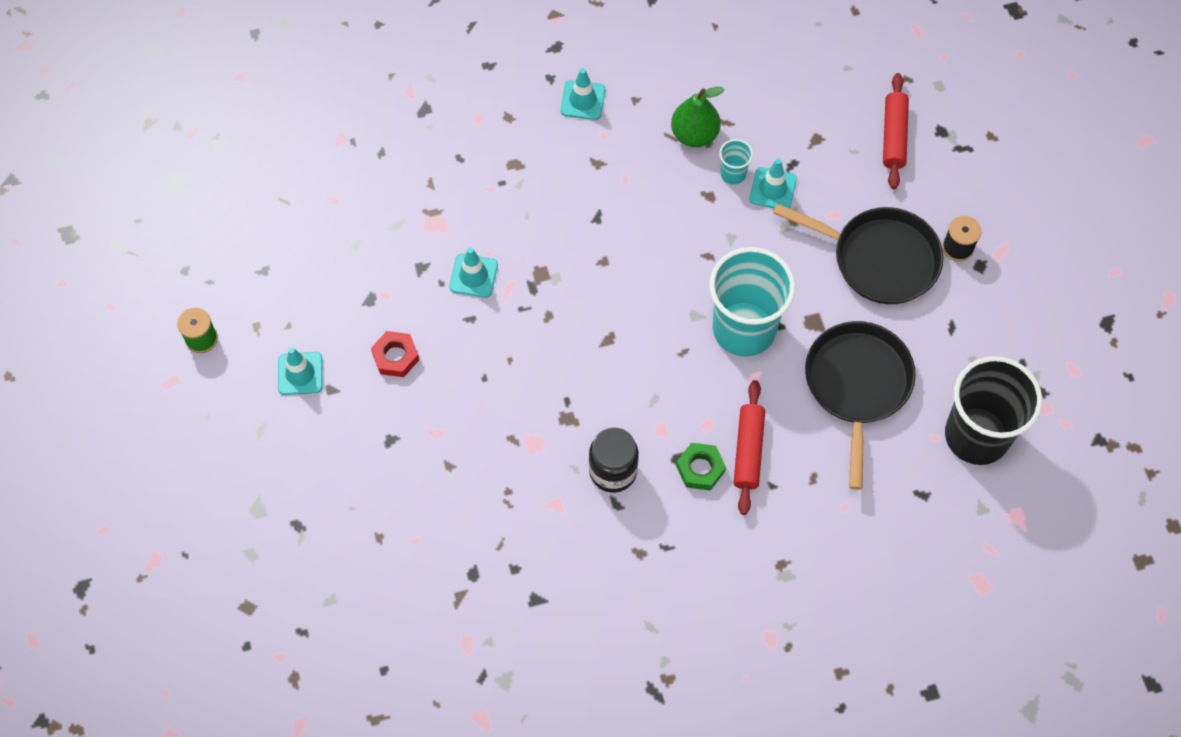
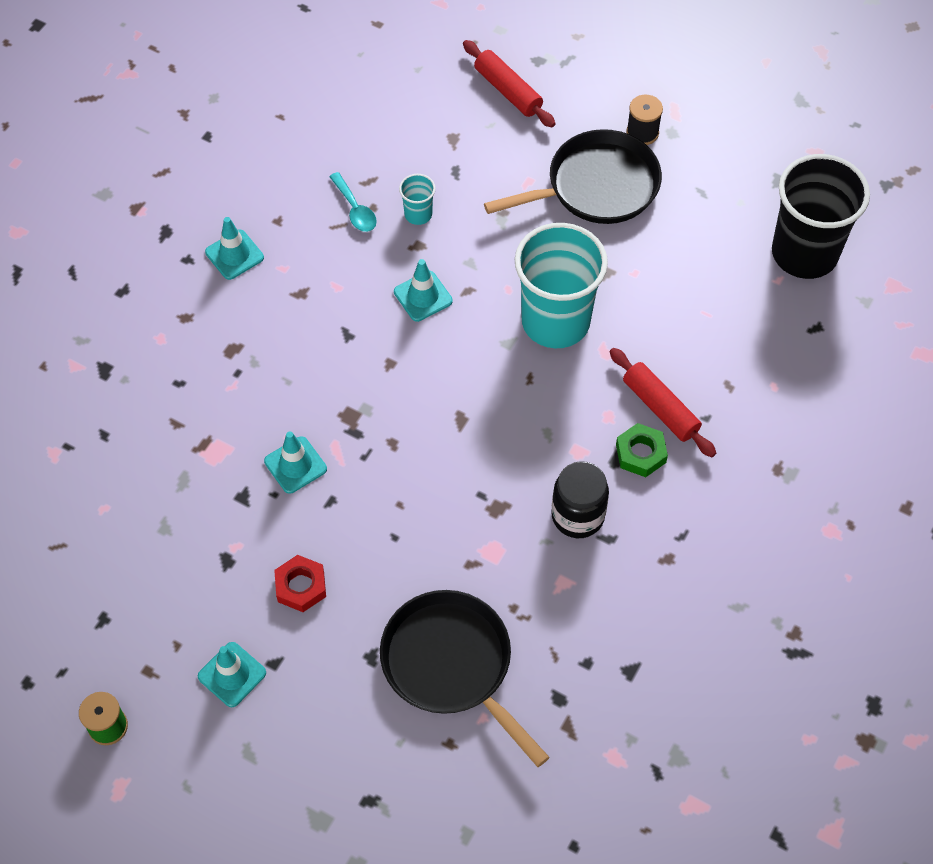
camera: 45 degrees left, 5 degrees down
(694, 135) = (355, 209): green pear -> turquoise spoon
(773, 189) = (461, 201): turquoise traffic cone -> turquoise traffic cone (423, 296)
(857, 385) = (684, 290): black pan -> black pan (451, 665)

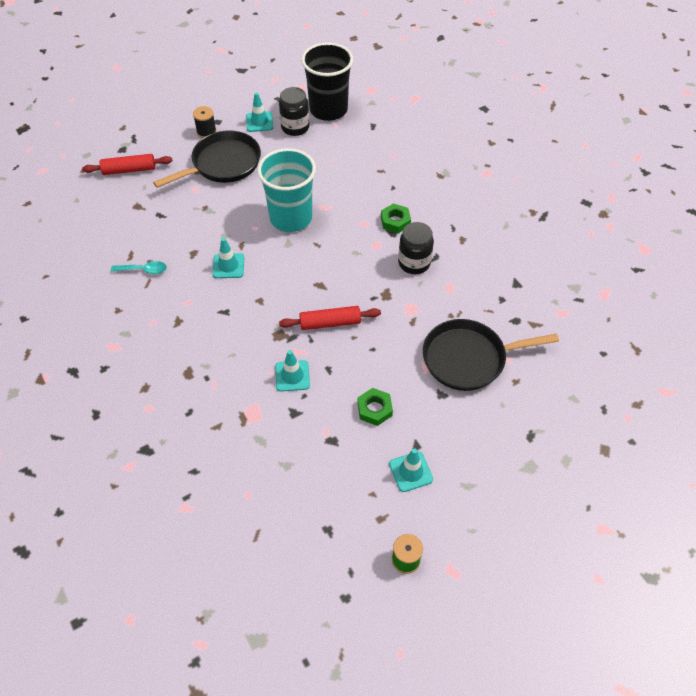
camera: 60 degrees left, 5 degrees down
(234, 255) = (122, 342): turquoise traffic cone -> turquoise traffic cone (259, 122)
(301, 586) = (374, 409): red nut -> green nut
(418, 214) = (173, 243): turquoise cup -> none
(596, 187) = (223, 164): black pan -> black pan turned 45 degrees clockwise
(660, 408) = (374, 201): red rolling pin -> red rolling pin (330, 323)
(734, 232) = (295, 127): none -> black jar

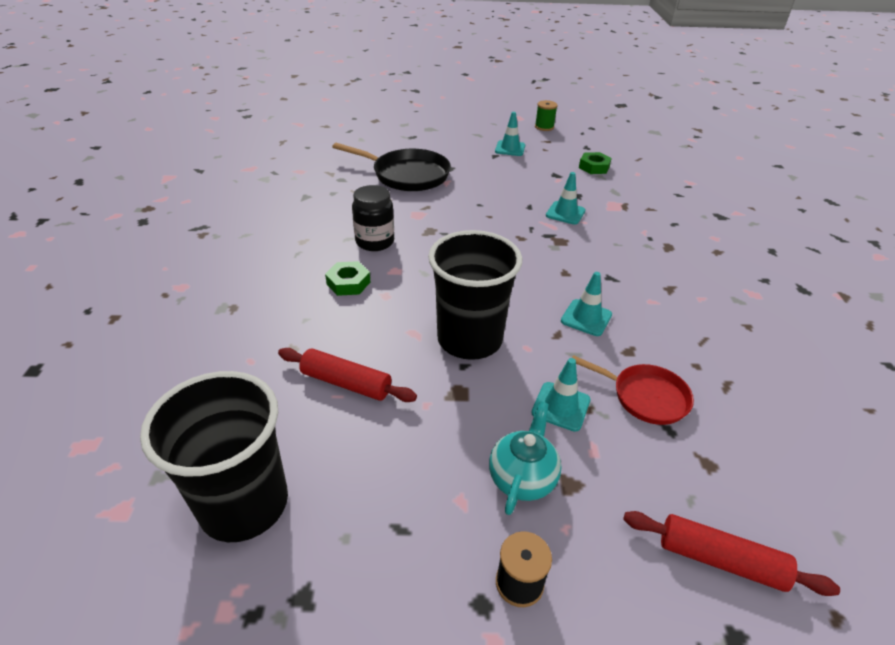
camera: 150 degrees left, 15 degrees down
(144, 270) = (707, 357): turquoise spoon -> none
(176, 227) = (645, 397): none -> red pan
(223, 164) = (522, 478): black pan -> turquoise teapot
(259, 122) = (394, 548): turquoise traffic cone -> turquoise traffic cone (561, 406)
(291, 218) = (469, 339): turquoise cup -> black cup
(295, 127) = (340, 493): black jar -> none
(330, 323) = (503, 231): red rolling pin -> red rolling pin (346, 383)
(374, 409) = (509, 177): green nut -> green nut (594, 167)

